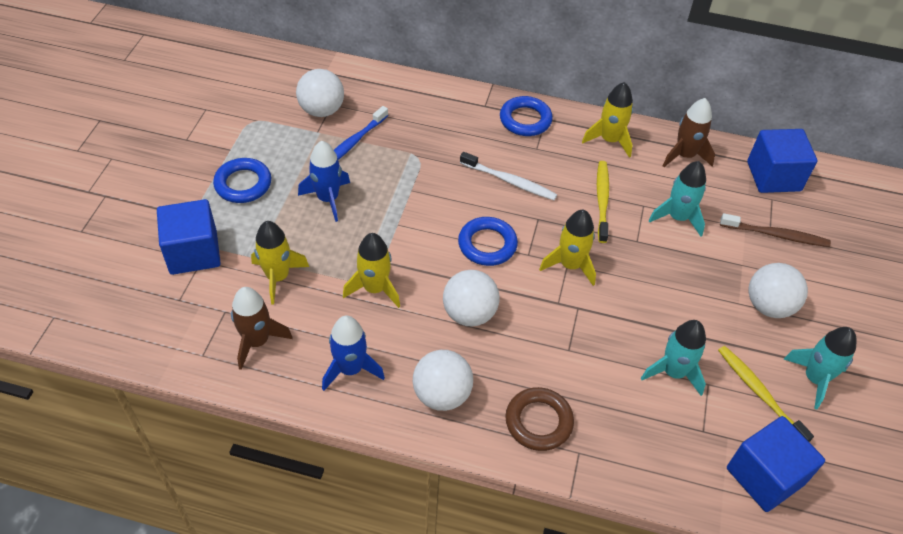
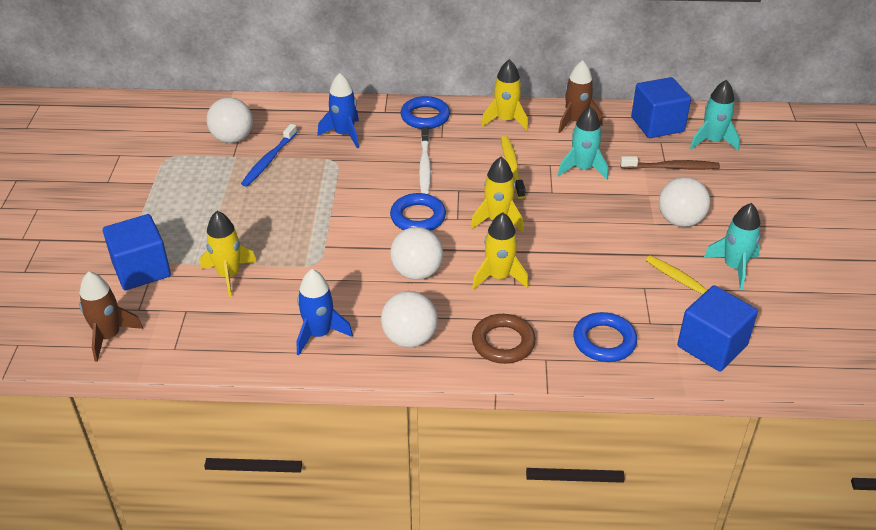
camera: 10 degrees left, 10 degrees down
(243, 184) = (174, 208): blue ring -> blue ring (604, 341)
(257, 341) = (224, 328): brown rocket -> brown rocket (109, 336)
(328, 199) = (259, 206): blue rocket -> blue rocket (344, 134)
(375, 288) = (323, 268): yellow rocket -> yellow rocket (499, 277)
(510, 181) = (425, 165): white toothbrush -> white toothbrush turned 75 degrees clockwise
(673, 372) = (612, 284): turquoise rocket -> turquoise rocket (712, 141)

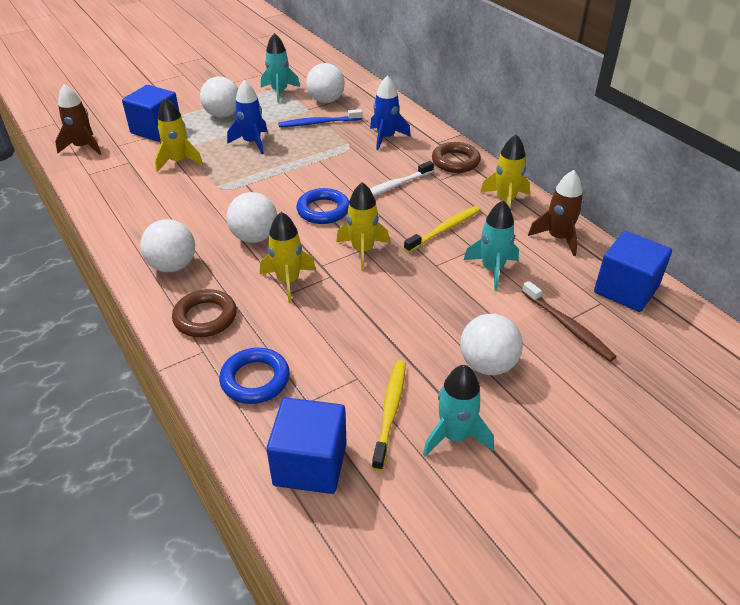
camera: 55 degrees right, 0 degrees up
(172, 213) = (223, 115): none -> white ball
(319, 334) = (146, 223): blue rocket -> blue rocket (252, 142)
(425, 117) = (455, 161): blue ring -> brown ring
(712, 141) = (652, 339): turquoise rocket -> turquoise rocket (279, 92)

